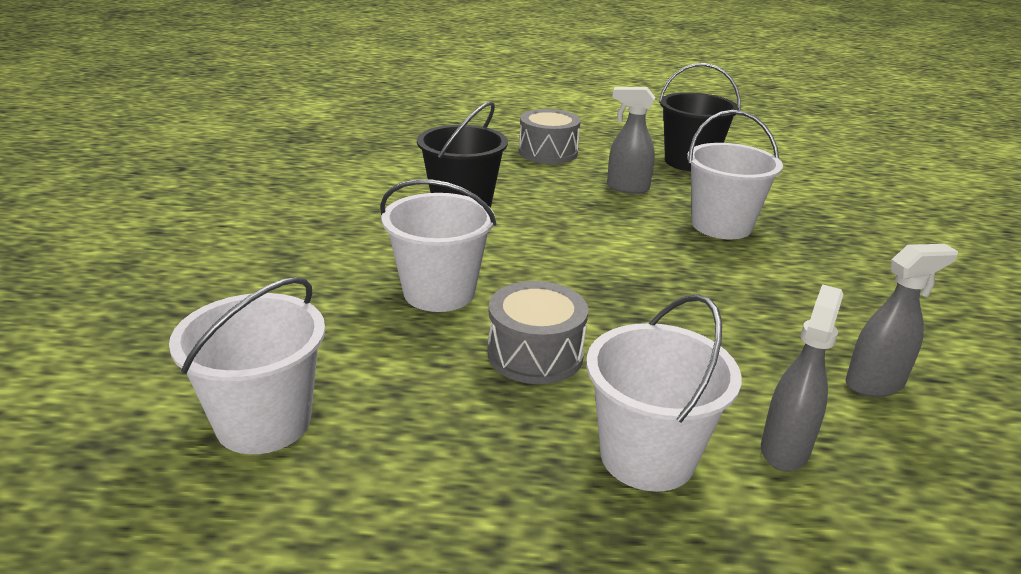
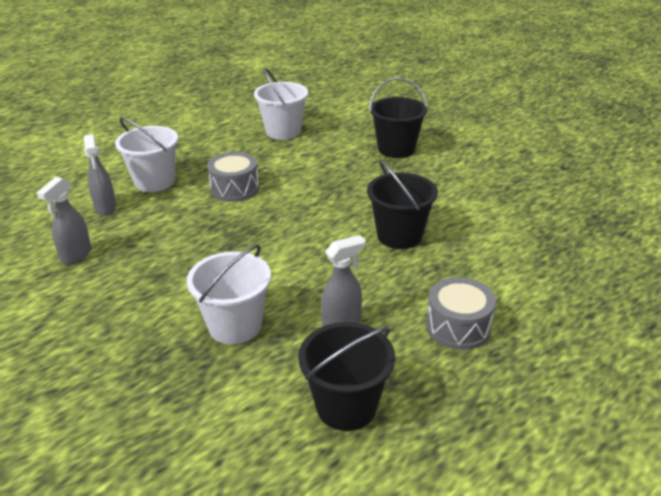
camera: 135 degrees right, 5 degrees up
(230, 276) = (396, 149): none -> black bucket
(439, 292) = (312, 188): white bucket -> none

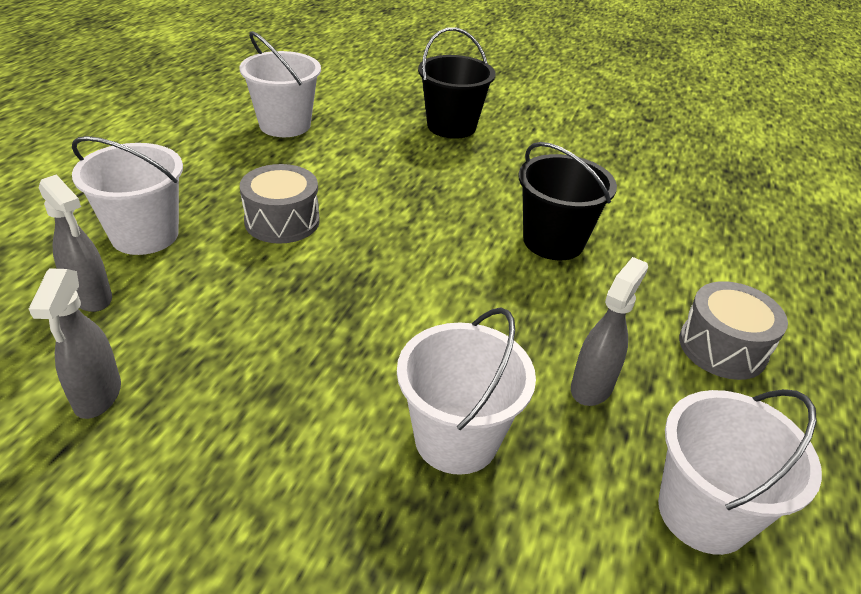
camera: 30 degrees left, 5 degrees up
(346, 406) = (703, 512): black bucket -> white bucket

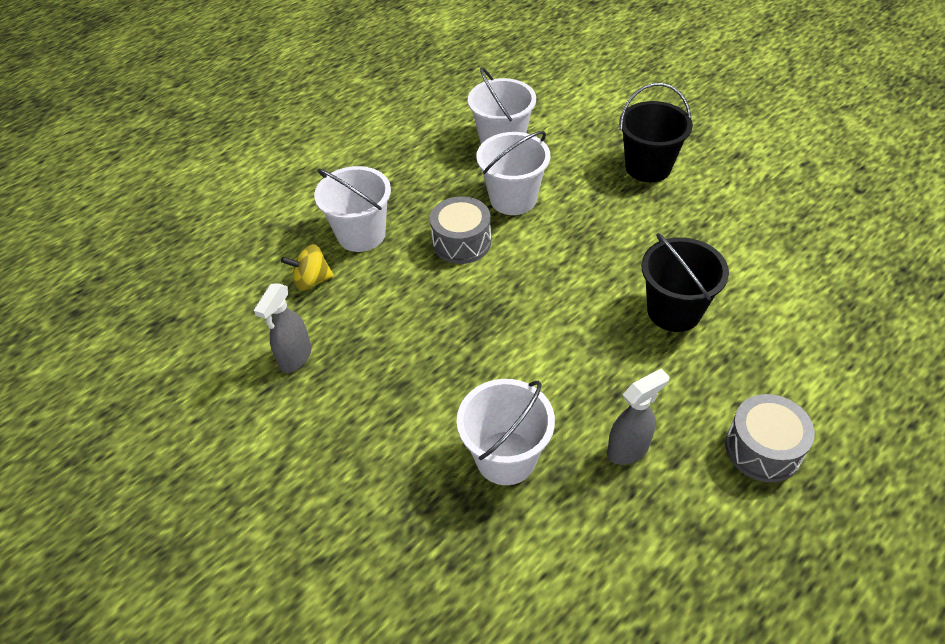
camera: 30 degrees right, 10 degrees up
(91, 297) = (312, 280): grey spray bottle -> yellow spinning top
(703, 512) = (654, 569): white bucket -> white bucket (513, 199)

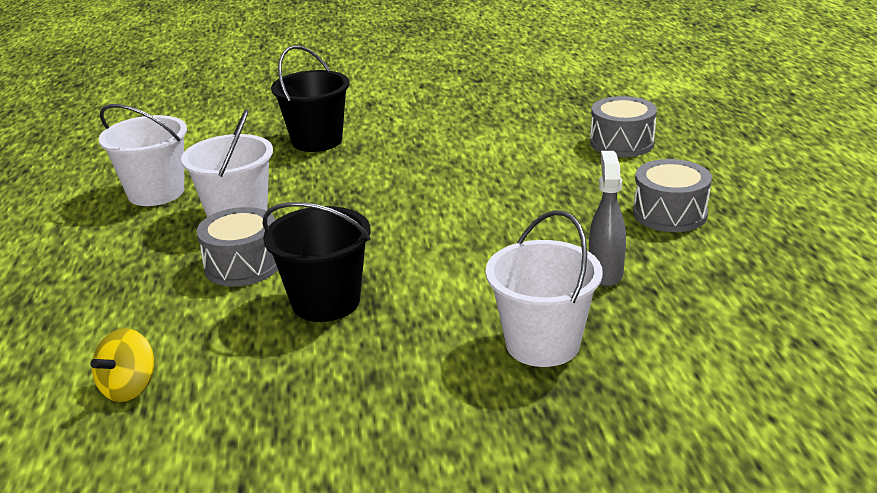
camera: 55 degrees left, 20 degrees down
(295, 358) = (226, 446): grey spray bottle -> none
(361, 234) = (122, 324): white bucket -> none
(674, 311) = (488, 193): black bucket -> black bucket (326, 302)
(854, 352) = (621, 143): none -> grey drum

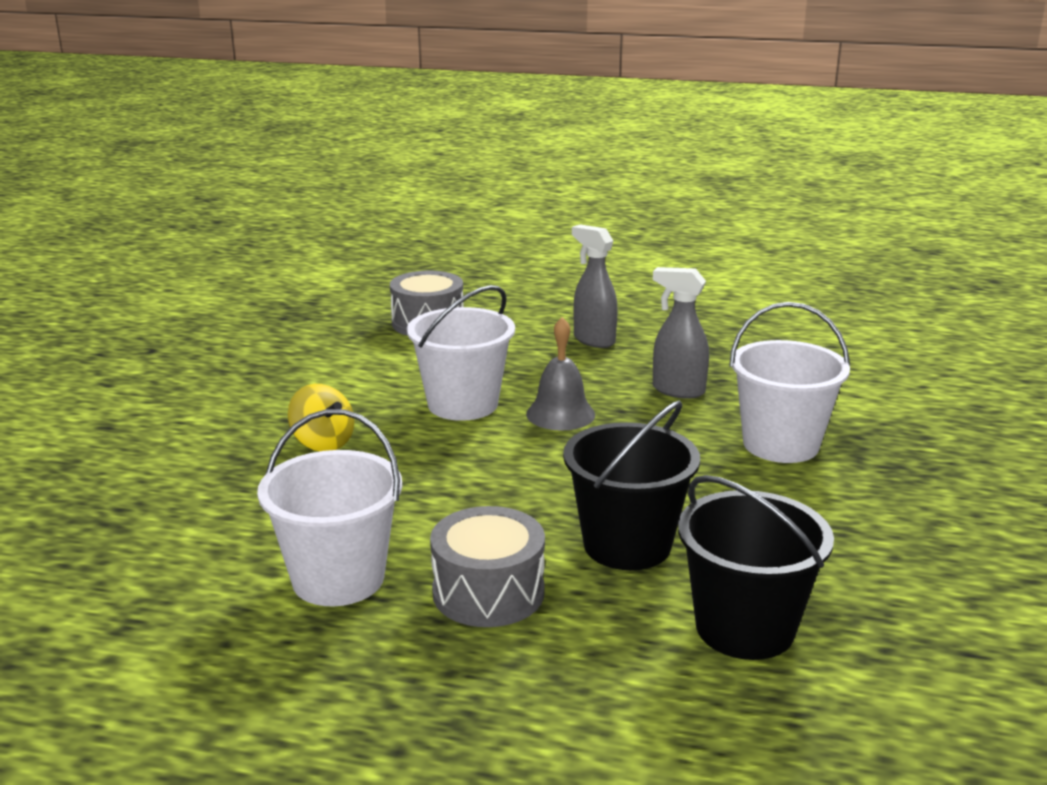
camera: 70 degrees left, 5 degrees down
(129, 387) = (742, 721): yellow spinning top -> yellow spinning top (323, 443)
(156, 193) = (167, 648): white bucket -> white bucket (463, 404)
(317, 141) = (173, 483): black bucket -> black bucket (744, 628)
(510, 232) = (560, 414): none -> grey bell
(669, 213) = (593, 340): grey drum -> grey spray bottle

